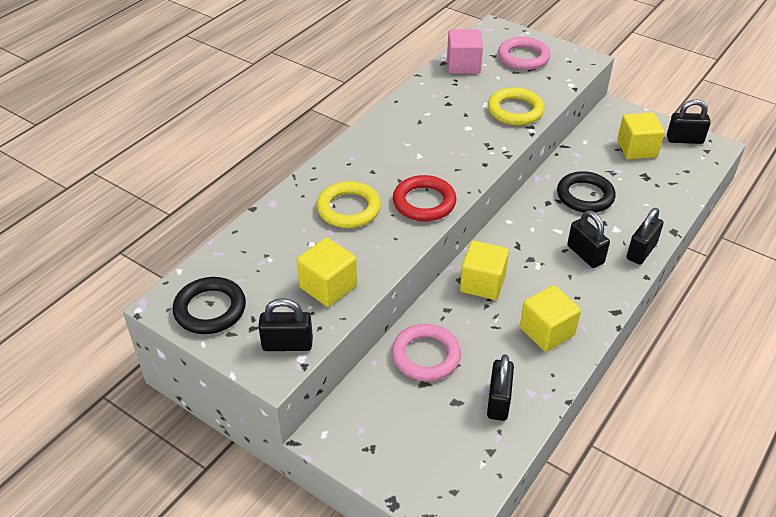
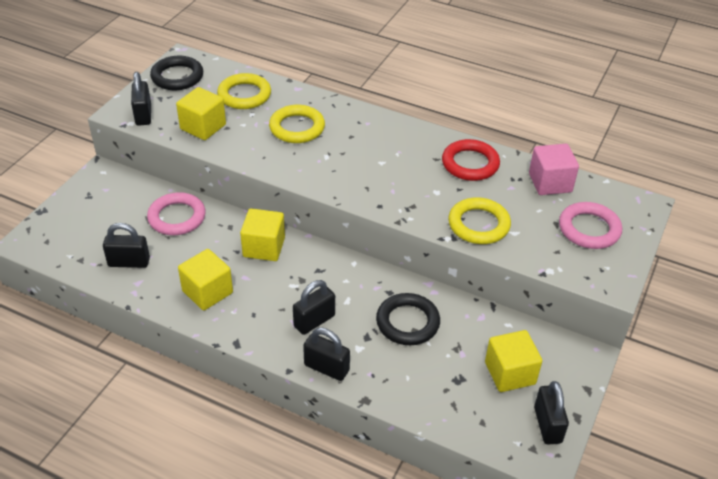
camera: 80 degrees right, 0 degrees up
(272, 247) = (244, 95): none -> yellow ring
(424, 202) = (313, 169): red ring -> red ring (470, 164)

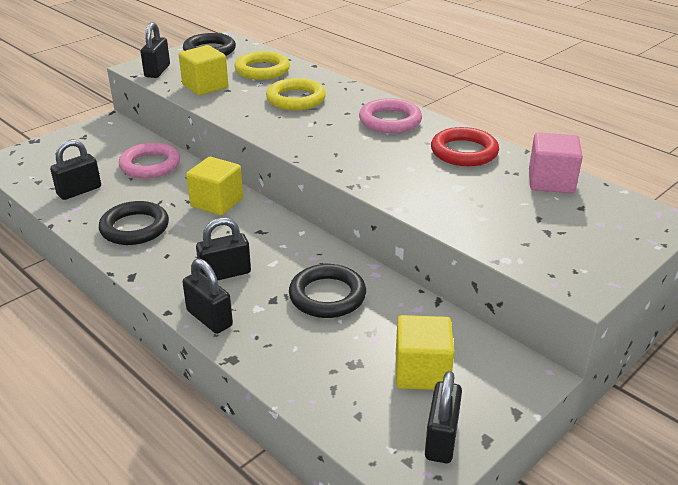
camera: 20 degrees right, 10 degrees down
(129, 262) = (79, 191): black padlock -> black padlock turned 60 degrees counterclockwise
(207, 292) = (135, 228): yellow cube -> black ring
(478, 224) = (442, 203): yellow ring -> none
(589, 229) = (578, 230): pink ring -> pink ring (390, 121)

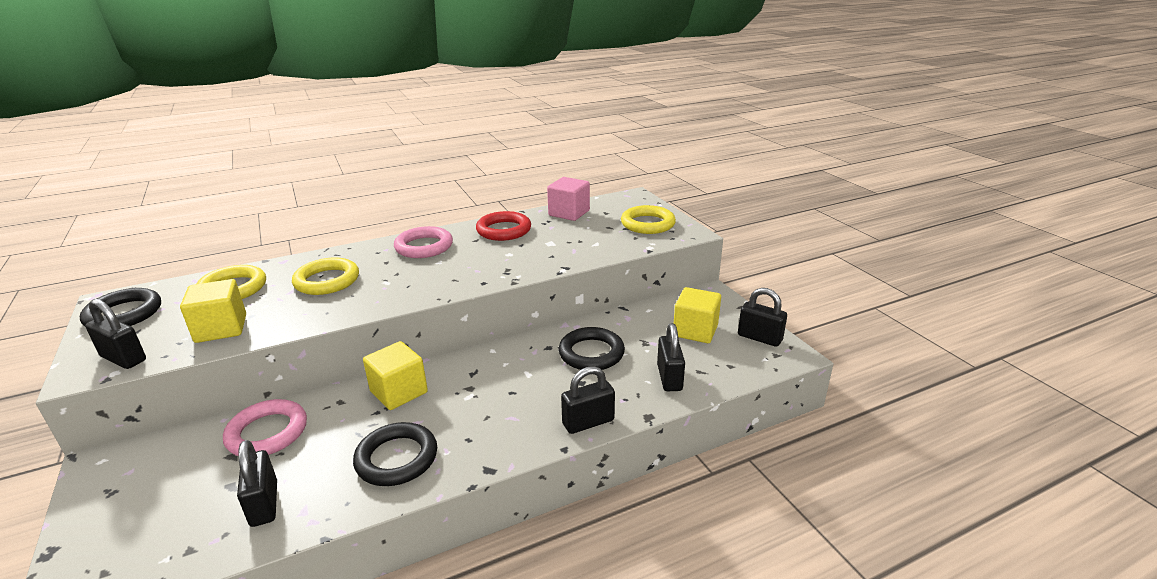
camera: 70 degrees left, 5 degrees down
(225, 273) = (526, 403): black padlock -> black padlock (669, 378)
(577, 246) = (647, 224): none -> yellow ring

